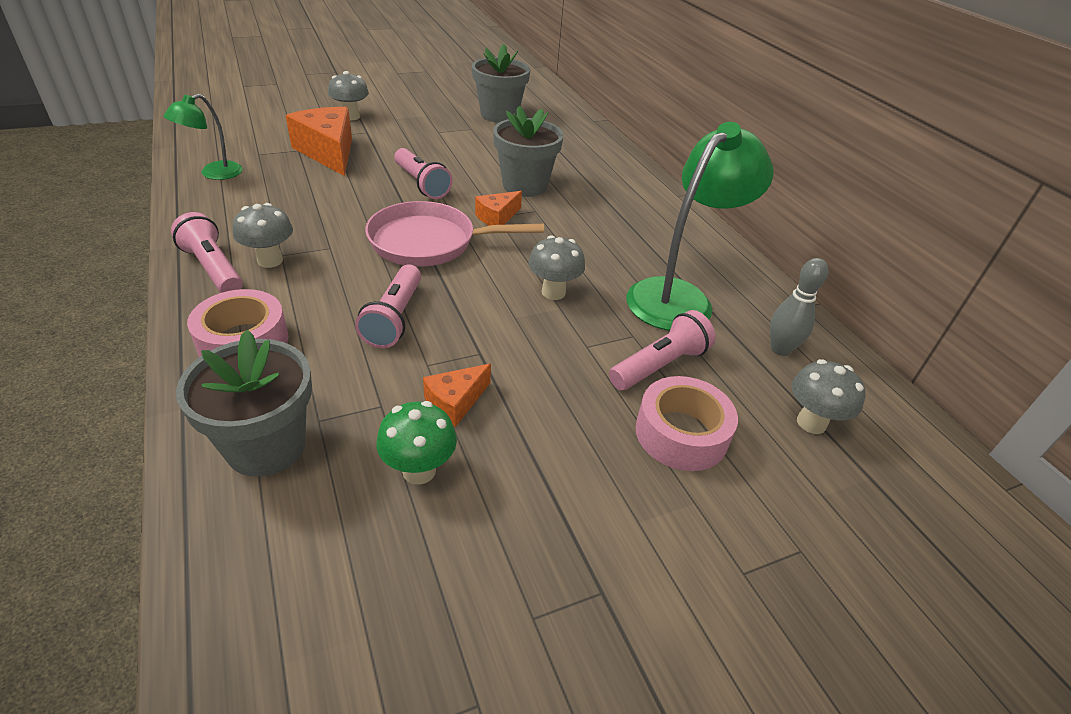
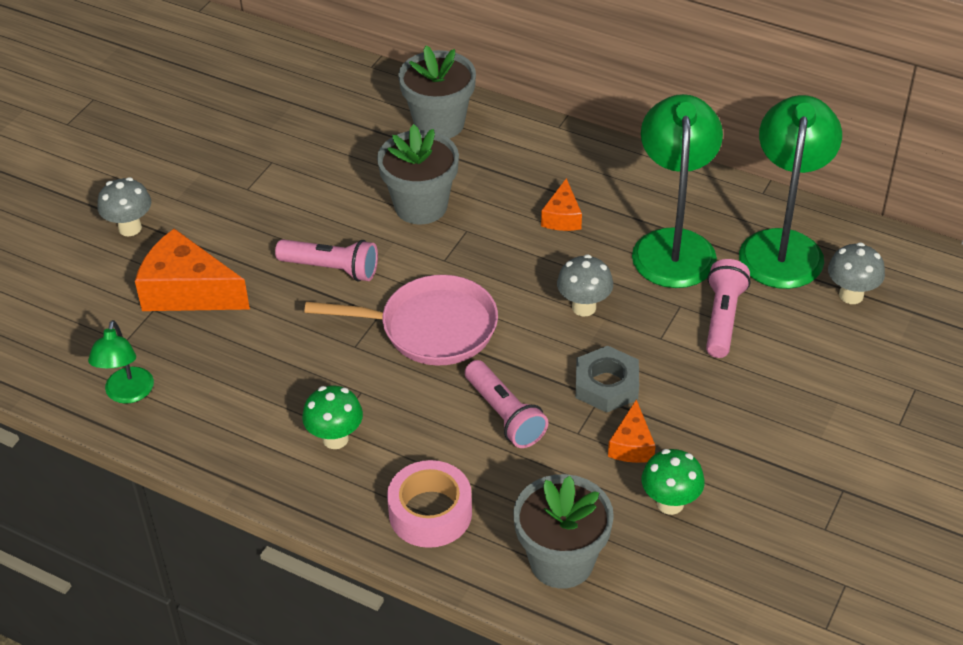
camera: 35 degrees left, 5 degrees up
(213, 268) = (304, 479): pink flashlight -> none
(270, 260) = (335, 439): grey mushroom -> green mushroom
(429, 242) = (430, 328): pink pan -> pink pan turned 135 degrees counterclockwise
(497, 217) = (446, 261): orange cheese -> orange cheese (562, 217)
(497, 348) = (606, 385): none -> grey nut
(499, 115) = (271, 121): grey flower pot -> grey flower pot (439, 123)
(681, 434) = (787, 362): pink tape -> none
(780, 349) = (783, 246): grey bowling pin -> green lamp

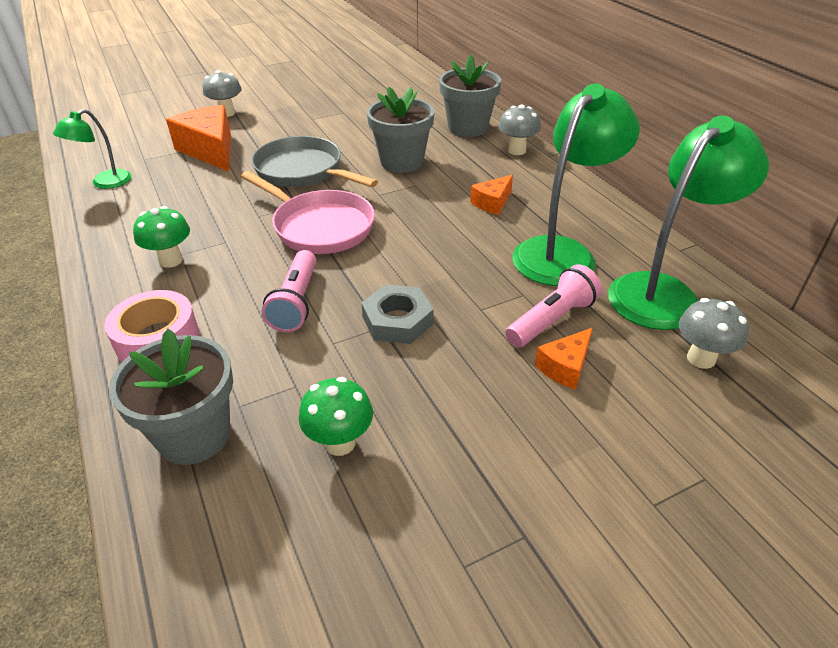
camera: 35 degrees right, 5 degrees down
(331, 269) = (303, 171): pink flashlight -> grey pan
(584, 307) = (443, 261): grey mushroom -> grey mushroom (517, 150)
(632, 445) = (364, 375): orange cheese -> orange cheese (565, 367)

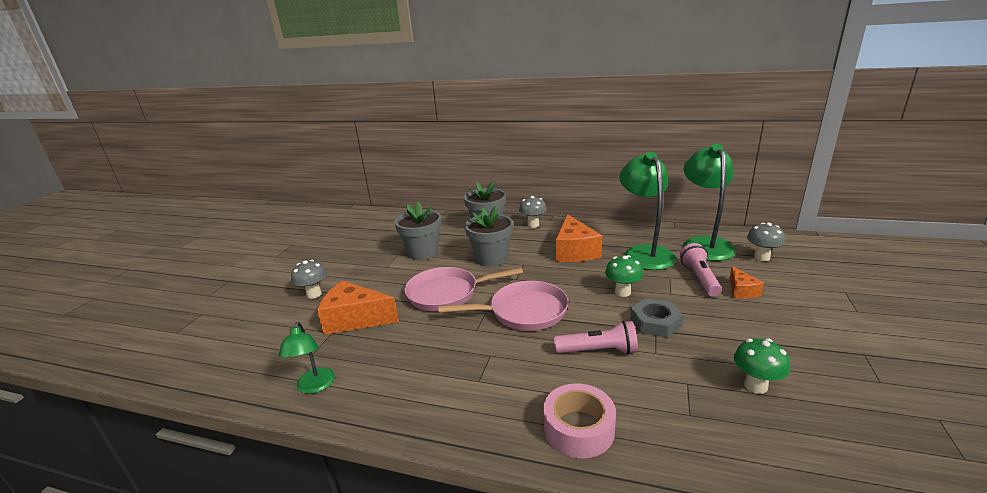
camera: 45 degrees left, 15 degrees down
(171, 260) = (482, 388): green mushroom -> green mushroom (622, 292)
(194, 435) = (707, 446): grey flower pot -> grey flower pot (423, 252)
(296, 302) = (598, 351): pink flashlight -> pink flashlight turned 45 degrees counterclockwise
(303, 171) = (447, 293): grey pan -> pink pan
(492, 203) = (574, 251): orange cheese -> orange cheese, size x1.90

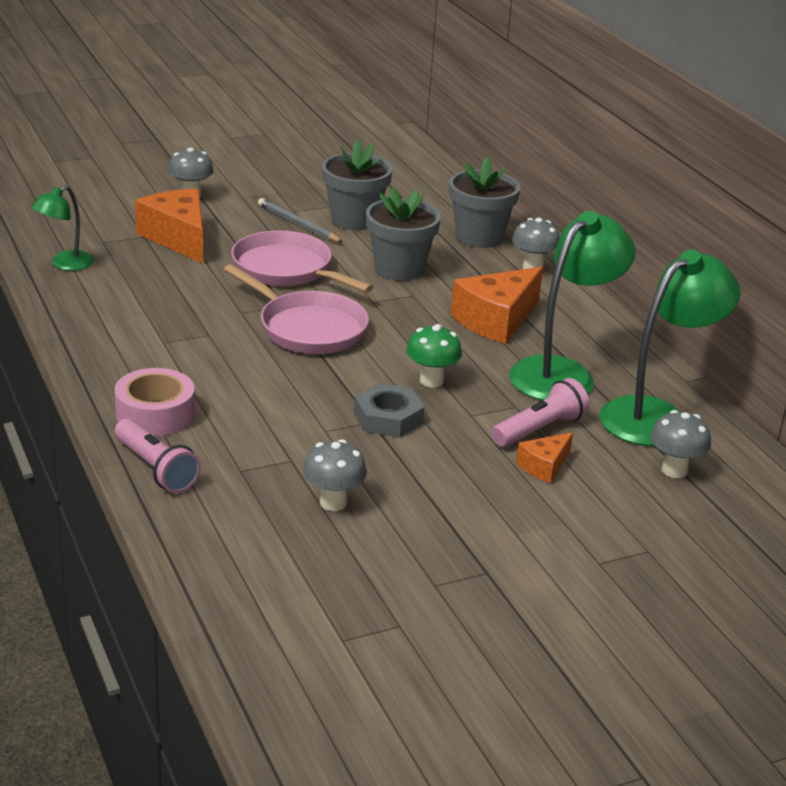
camera: 45 degrees right, 5 degrees up
(402, 271) = (298, 224): none -> grey pencil
(598, 351) = (287, 394): pink flashlight -> pink flashlight (155, 469)
(755, 386) = (333, 502): green mushroom -> grey mushroom

